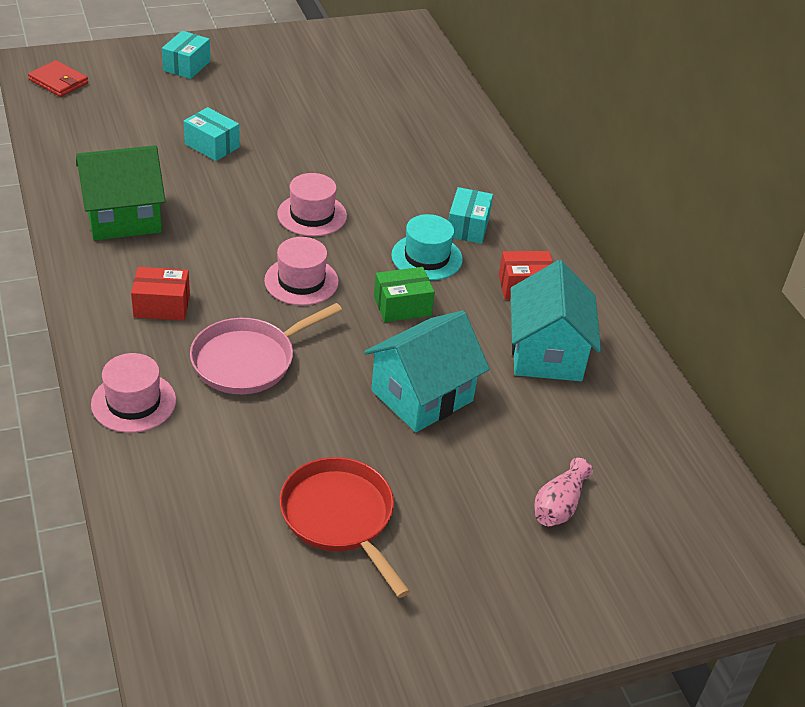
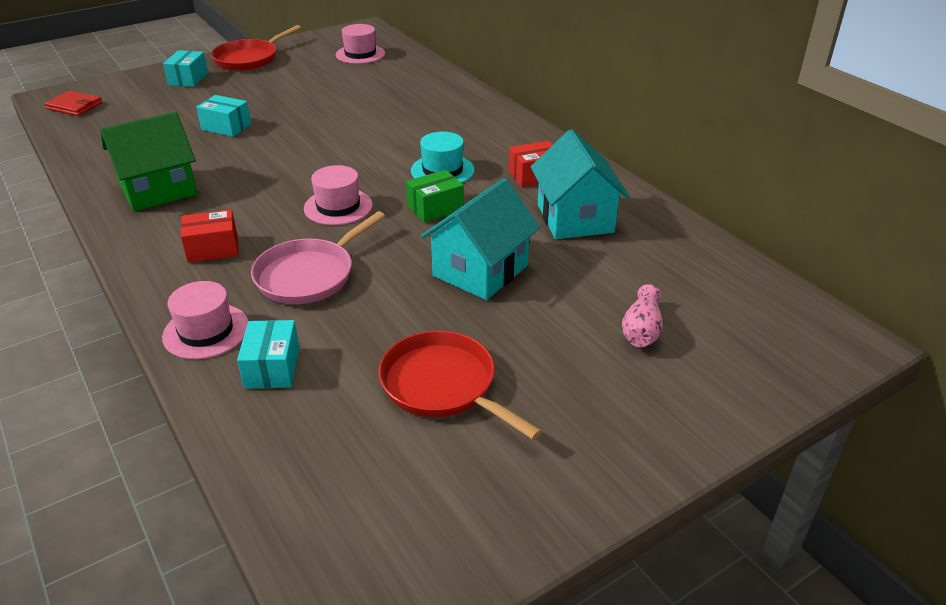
camera: 10 degrees left, 5 degrees down
(260, 49) = (249, 59): none -> red pan
(312, 215) = (331, 159): pink hat -> pink hat (360, 54)
(468, 227) = (468, 144): turquoise box -> turquoise box (272, 367)

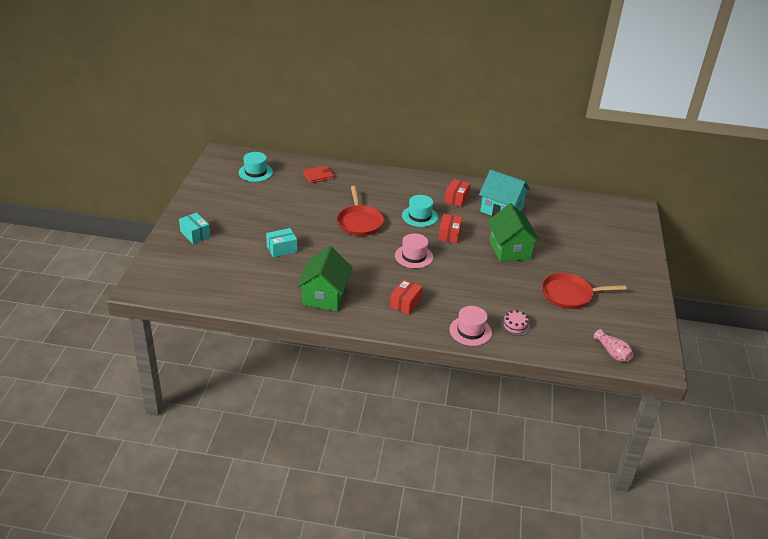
camera: 50 degrees left, 0 degrees up
(74, 106) = (169, 284): red wallet -> red wallet (318, 176)
(249, 59) = (200, 205): red pan -> red pan (359, 222)
(272, 367) = (515, 326): turquoise box -> pink cake
(309, 275) = (460, 289): pink pan -> none
(360, 54) = (255, 172): pink hat -> turquoise hat
(435, 208) = (449, 235): green box -> red box
(480, 271) = (510, 250): turquoise house -> green house
(641, 330) = (587, 240): pink vase -> pink vase (612, 353)

